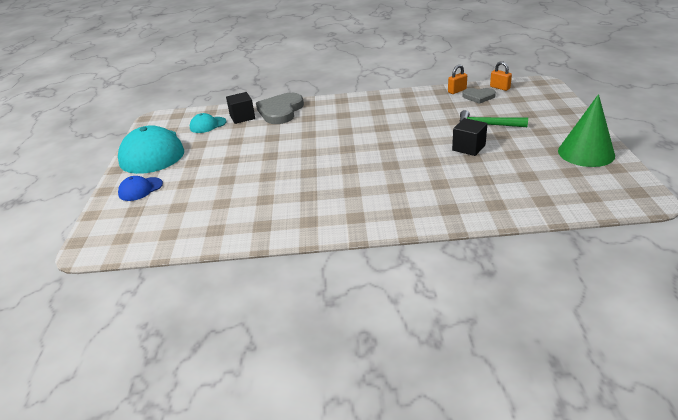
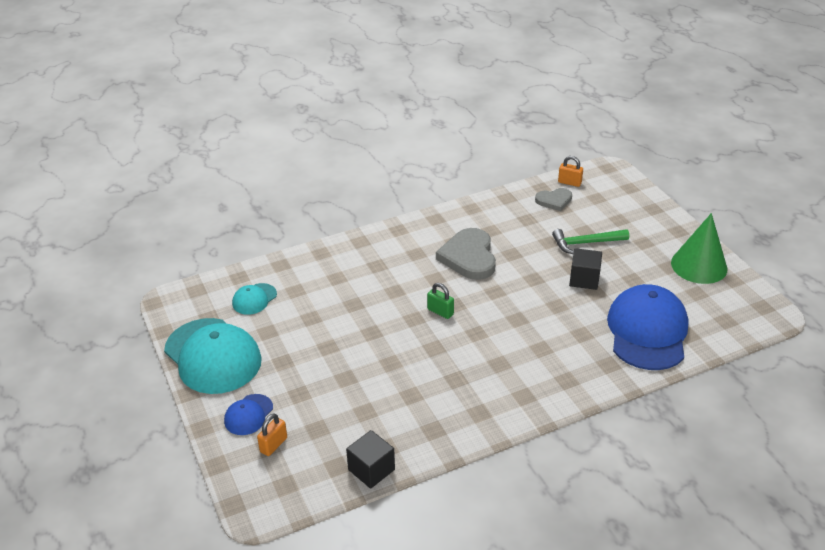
camera: 25 degrees left, 5 degrees up
(242, 117) = (291, 278): black cube -> black cube (371, 469)
(280, 111) = (334, 260): grey heart -> grey heart (469, 257)
(332, 151) = (440, 312): none -> green padlock
(457, 91) = (525, 194): orange padlock -> orange padlock (273, 445)
(503, 191) = (647, 331): none -> blue cap

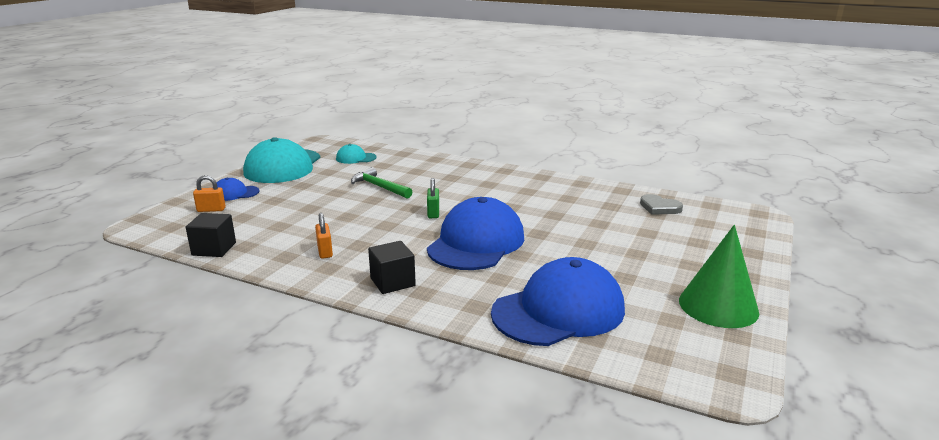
camera: 50 degrees right, 15 degrees down
(469, 257) = (518, 201): grey heart -> none
(517, 316) = (476, 242): none -> blue cap
(569, 183) = (698, 205): orange padlock -> orange padlock (325, 252)
(584, 279) = (578, 254): black cube -> black cube (392, 282)
(586, 243) = (631, 238): green hammer -> green hammer (379, 187)

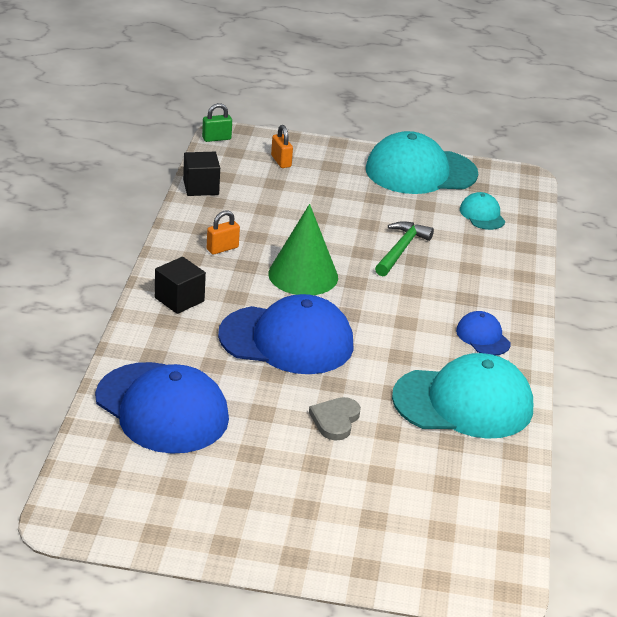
camera: 70 degrees right, 10 degrees up
(235, 193) = (328, 163): blue cap -> blue cap (483, 337)
(433, 213) = (348, 300): green padlock -> green padlock (216, 138)
(569, 196) = (463, 403): none -> turquoise cap
(659, 207) = (470, 487): grey heart -> grey heart (335, 420)
(718, 306) = (212, 524): green cone -> green cone (303, 275)

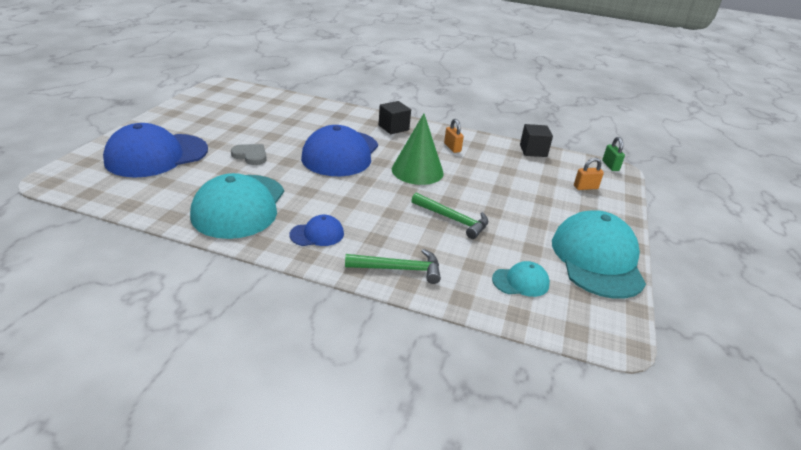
camera: 100 degrees right, 0 degrees up
(162, 408) = (290, 111): blue cap -> blue cap (157, 155)
(507, 281) = (399, 269): none -> green hammer

